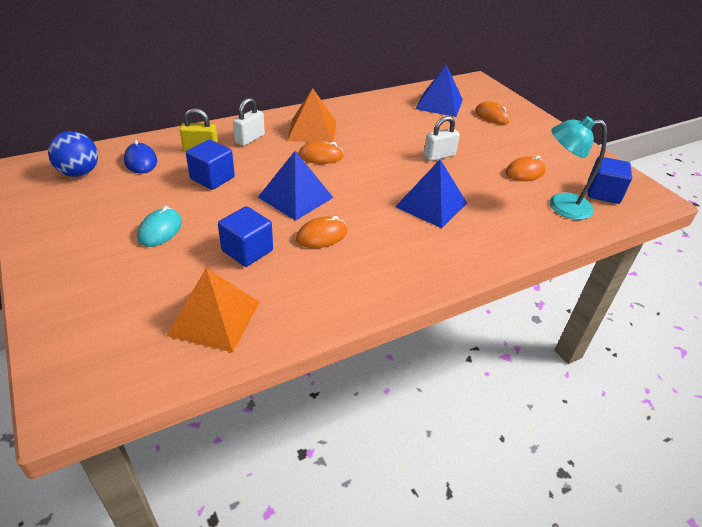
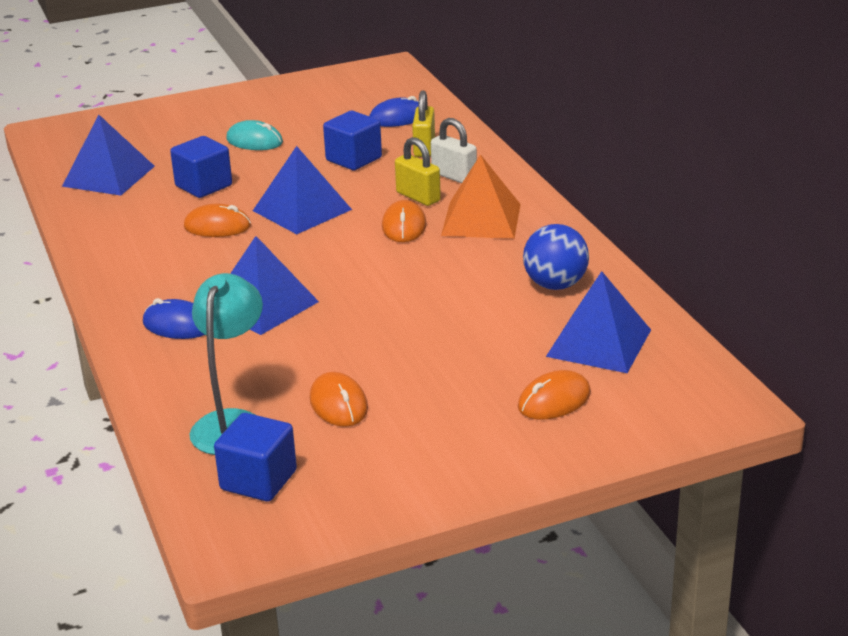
camera: 100 degrees right, 10 degrees down
(79, 173) = (374, 92): blue ball -> blue ball (555, 285)
(214, 318) = (108, 176): orange pyramid -> blue pyramid
(279, 151) = (418, 197): none -> yellow padlock
(322, 235) = (217, 226): orange mouse -> orange mouse turned 60 degrees counterclockwise
(439, 156) = (399, 324): white padlock -> none
(467, 239) = (178, 325): none -> blue mouse

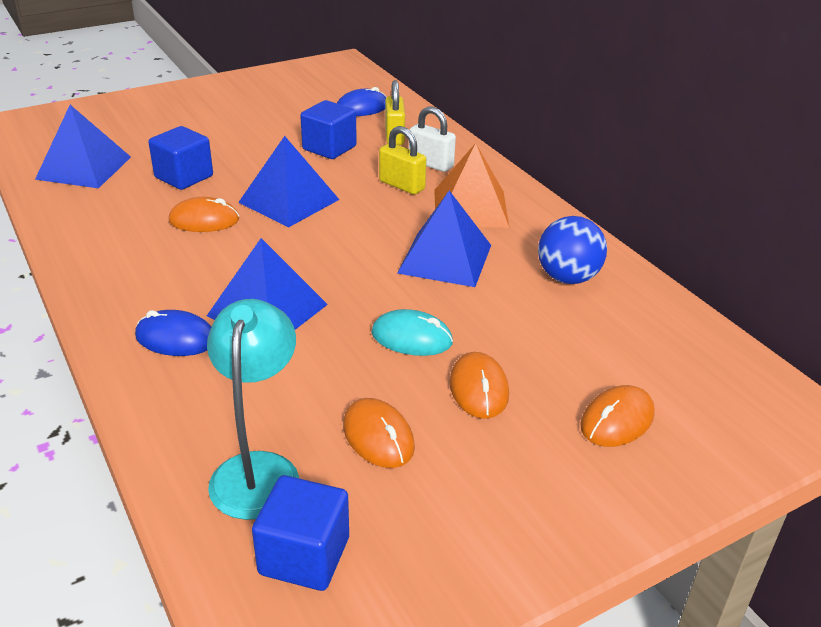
camera: 10 degrees left, 5 degrees up
(254, 141) = (228, 131): turquoise mouse -> turquoise mouse (412, 338)
(404, 226) = (396, 216): orange mouse -> orange mouse (479, 389)
(599, 343) = (637, 344): blue pyramid -> blue pyramid (445, 258)

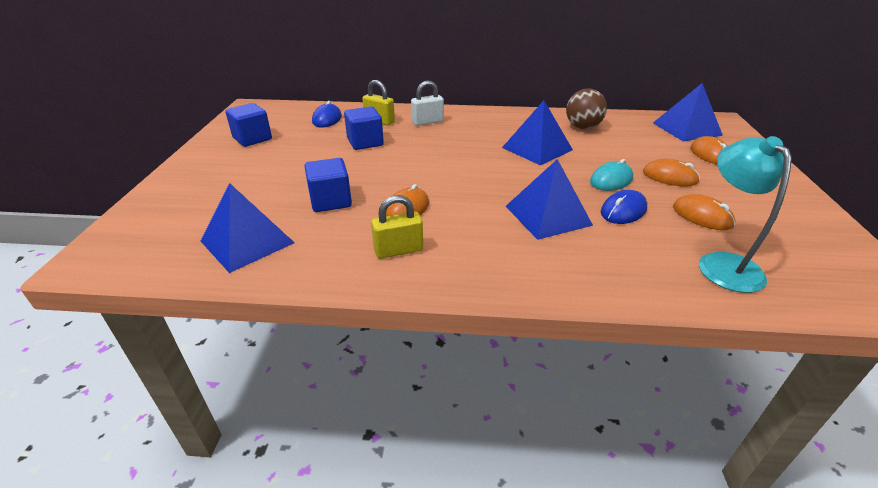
camera: 55 degrees left, 0 degrees up
(176, 338) = (557, 258): blue mouse -> blue mouse (623, 211)
(258, 470) = (722, 263): turquoise lamp -> turquoise lamp turned 45 degrees clockwise
(289, 201) = (417, 173): blue pyramid -> blue pyramid (686, 129)
(304, 556) = (807, 268): blue cube -> blue cube (252, 139)
(378, 436) = (702, 216): orange mouse -> orange mouse turned 45 degrees clockwise
(402, 185) = (442, 136): yellow padlock -> yellow padlock (398, 250)
(470, 208) = (490, 127): orange pyramid -> none
(567, 278) = (582, 127): blue ball -> brown ball

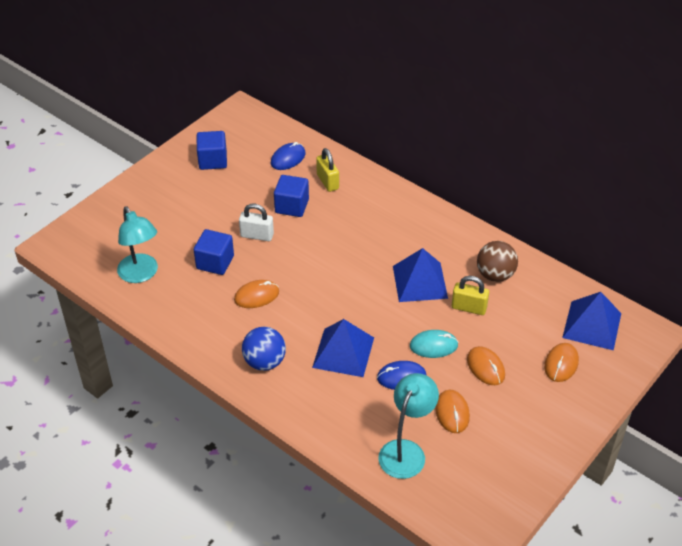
camera: 35 degrees right, 10 degrees up
(247, 242) = (141, 274): blue pyramid -> turquoise lamp
(398, 250) = (220, 329): yellow padlock -> yellow padlock (469, 308)
(427, 122) = (366, 202): white padlock -> white padlock (257, 235)
(484, 257) = (264, 362): none -> blue ball

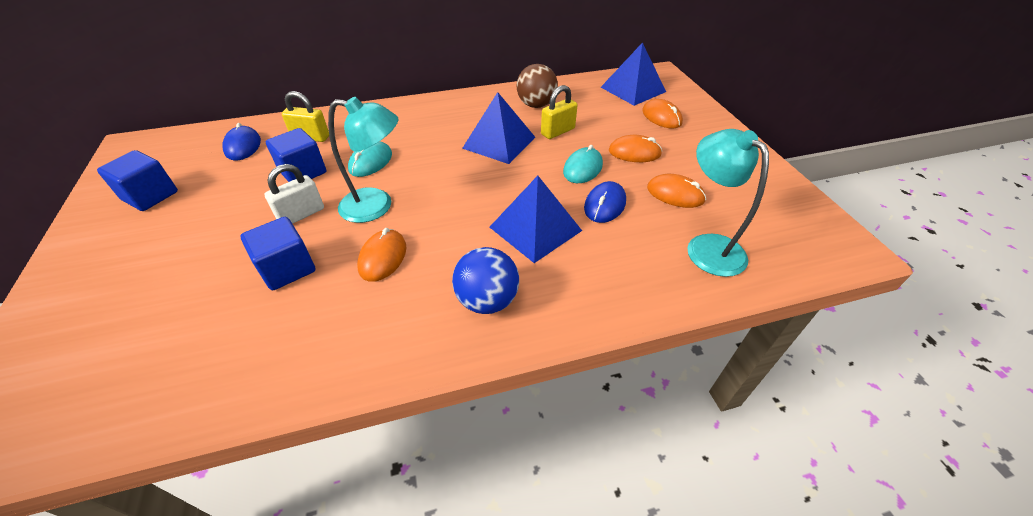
camera: 55 degrees left, 0 degrees up
(141, 274) = (197, 358): turquoise lamp -> turquoise lamp (377, 206)
(331, 230) = (371, 162): none -> turquoise mouse

